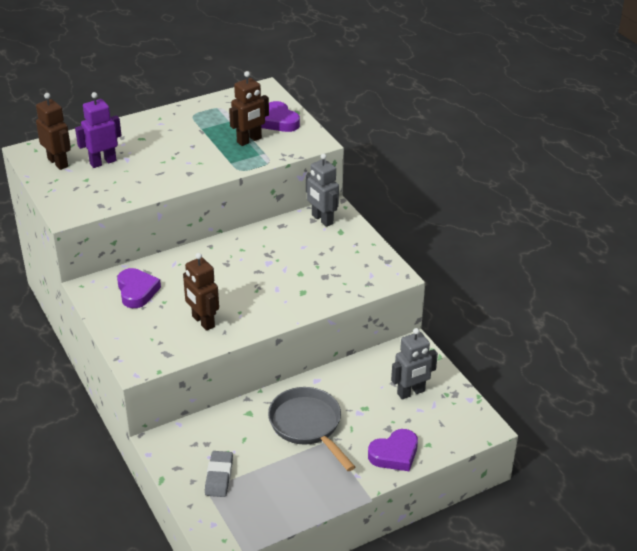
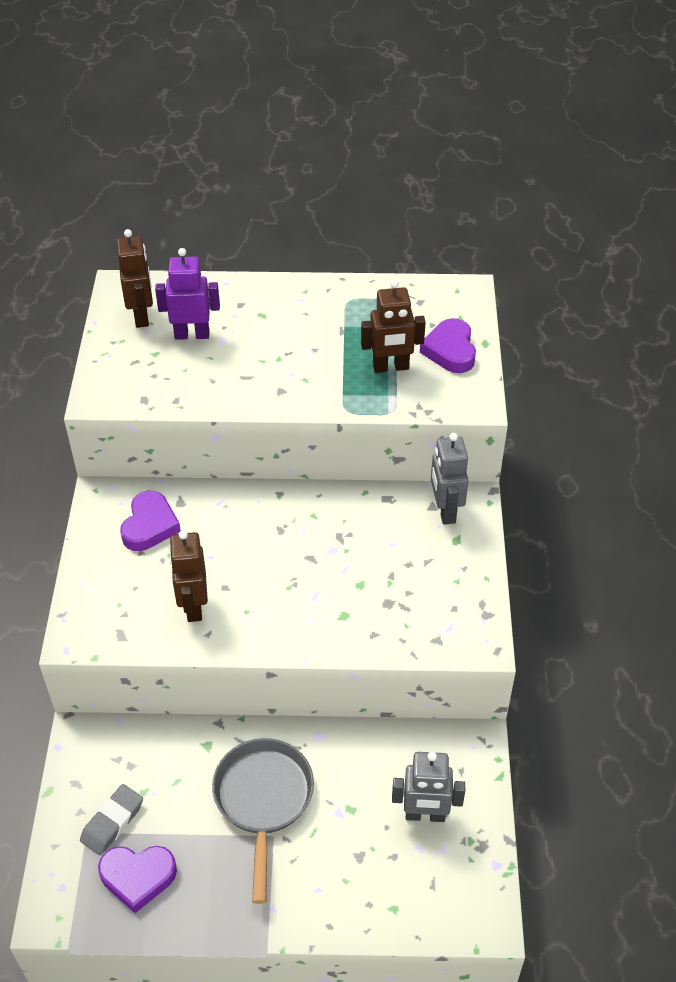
camera: 30 degrees right, 10 degrees up
(394, 454) = (341, 901): purple heart -> purple heart (138, 877)

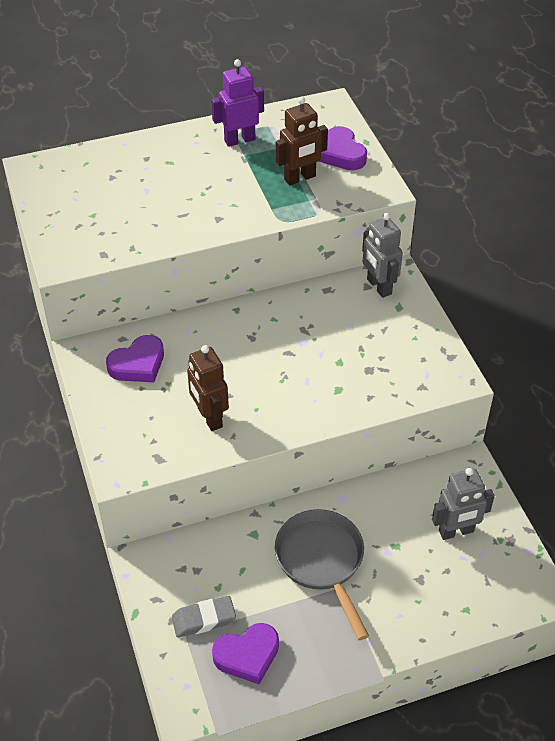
camera: 20 degrees left, 0 degrees up
(112, 822) = (204, 619): grey eraser -> grey eraser turned 60 degrees clockwise
(141, 316) = (64, 187): brown robot -> none
(150, 525) = (138, 364): purple heart -> purple heart turned 60 degrees clockwise
(192, 334) = (117, 192): purple robot -> purple robot (239, 140)

